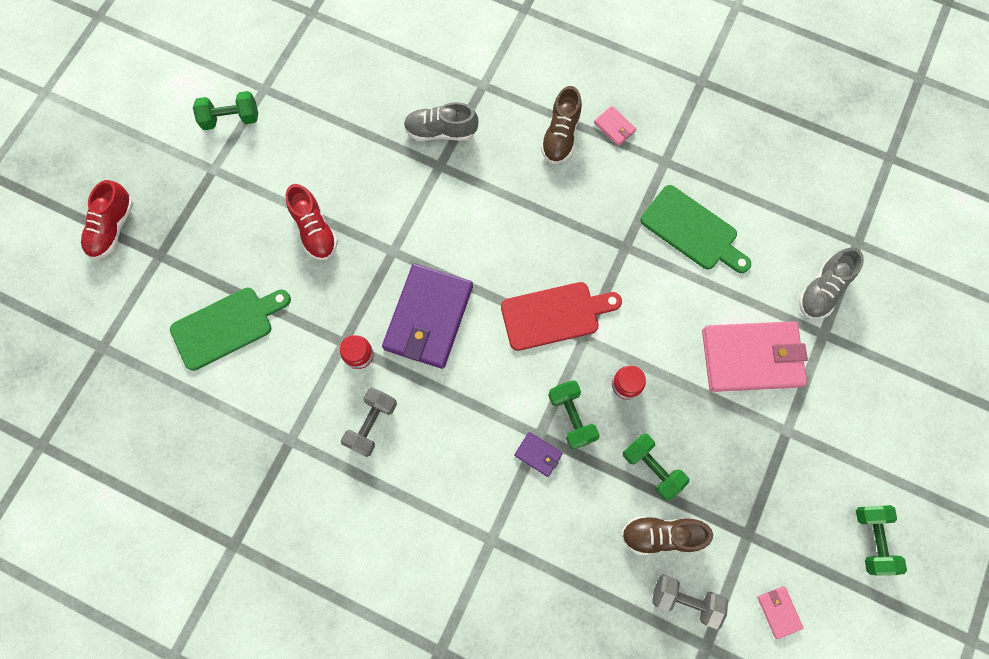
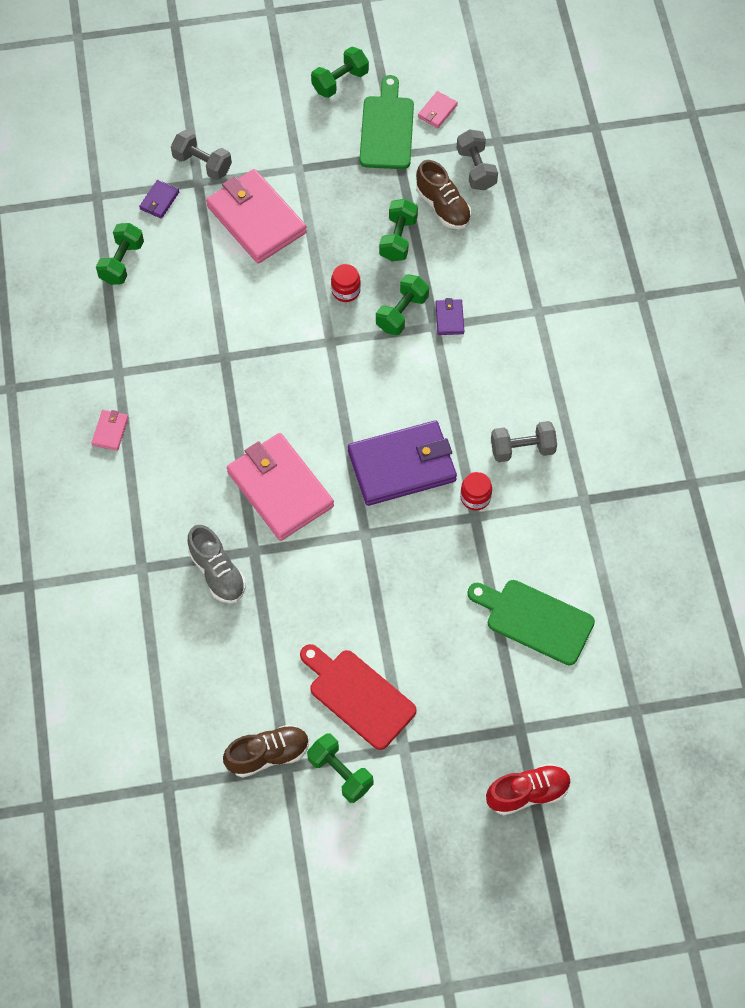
camera: 125 degrees left, 10 degrees down
(315, 230) = (394, 612): red shoe -> none
(476, 215) = (280, 489): none -> pink wallet
(555, 315) = (326, 374): red cutting board -> red cutting board (358, 696)
(560, 136) = (150, 469): brown shoe -> brown shoe (268, 755)
(692, 230) = (171, 316): green cutting board -> green cutting board (387, 128)
(773, 224) = (122, 262): none -> green dumbbell
(822, 290) = (159, 201): grey shoe -> purple wallet
(842, 350) = (202, 164): none -> grey dumbbell

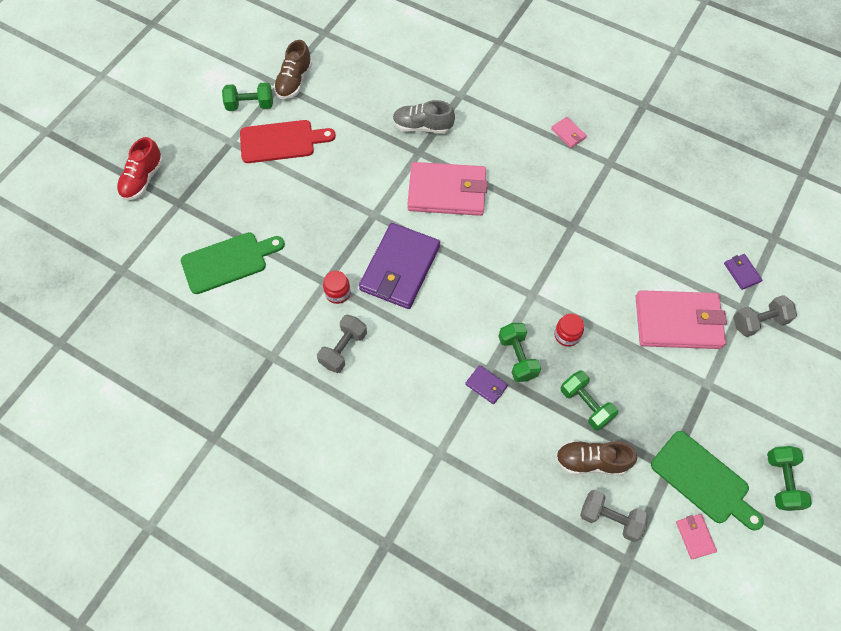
camera: 130 degrees right, 0 degrees up
(122, 262) = (701, 217): green dumbbell -> none

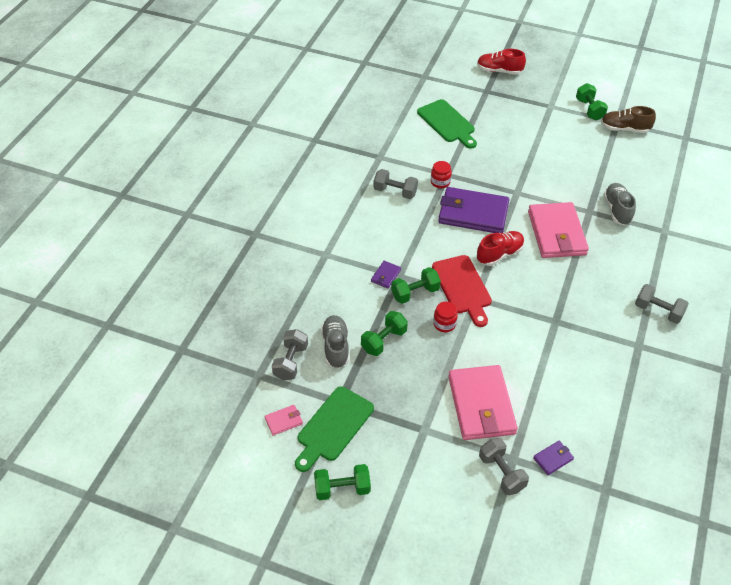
camera: 80 degrees right, 15 degrees down
(281, 141) = (563, 132): red cutting board -> red cutting board (463, 287)
(470, 256) = (499, 254): none -> red shoe
(568, 133) = (658, 311): pink wallet -> grey dumbbell
(591, 461) = (335, 347): brown shoe -> grey shoe

